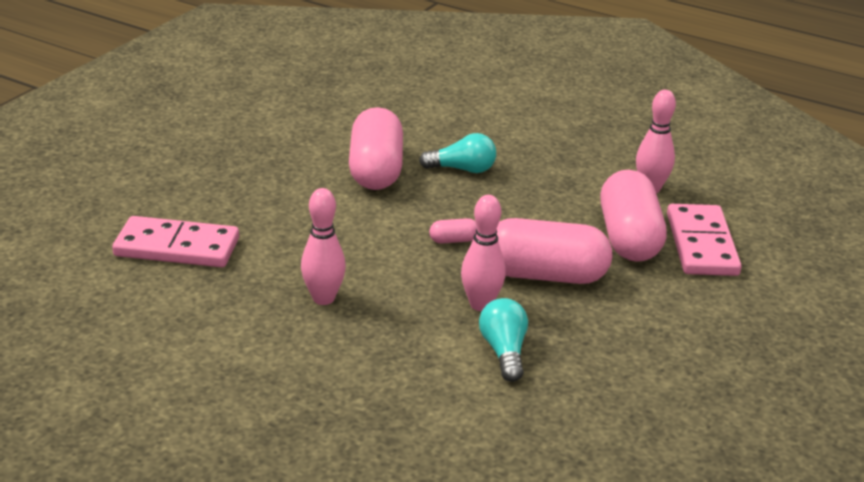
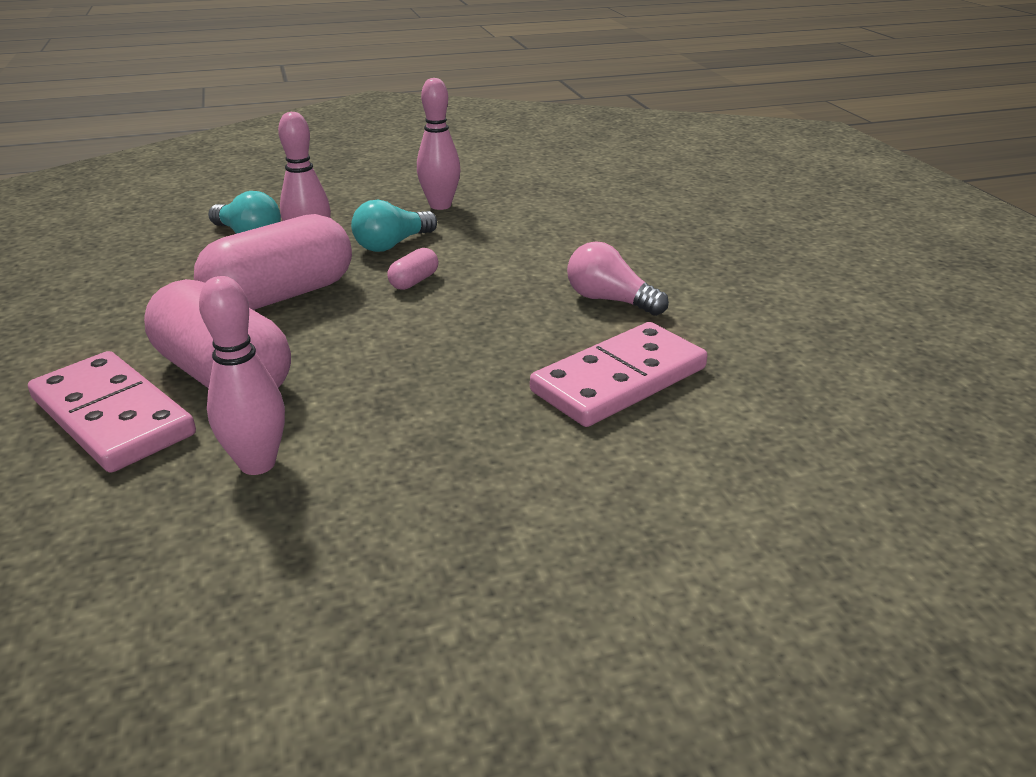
camera: 135 degrees right, 0 degrees up
(177, 247) = (601, 185): pink domino -> pink domino (619, 380)
(376, 170) = (609, 300): pink capsule -> pink light bulb
(462, 169) = (533, 350): turquoise light bulb -> turquoise light bulb (392, 244)

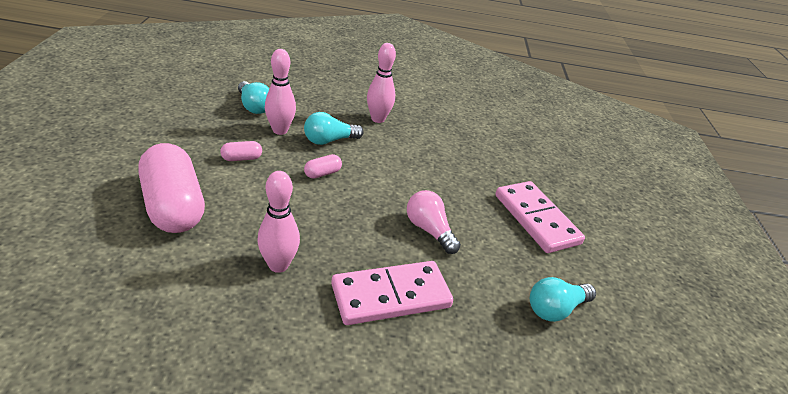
camera: 15 degrees right, 5 degrees up
(112, 417) = (99, 214): pink domino -> pink domino (536, 219)
(257, 464) = (149, 277): pink bowling pin -> pink bowling pin (278, 265)
(281, 296) = (242, 158): pink capsule -> pink capsule, size x0.41
(830, 331) = (555, 309): none -> turquoise light bulb

